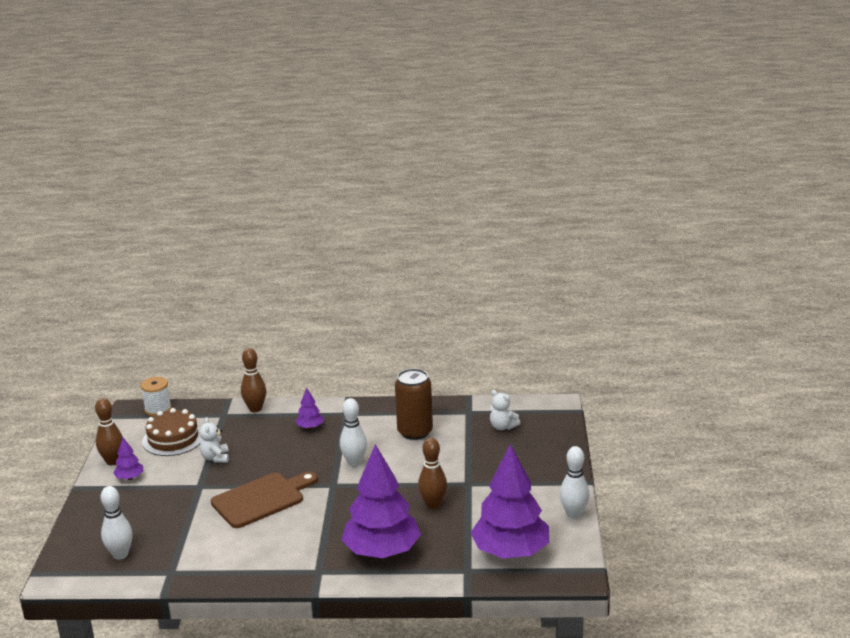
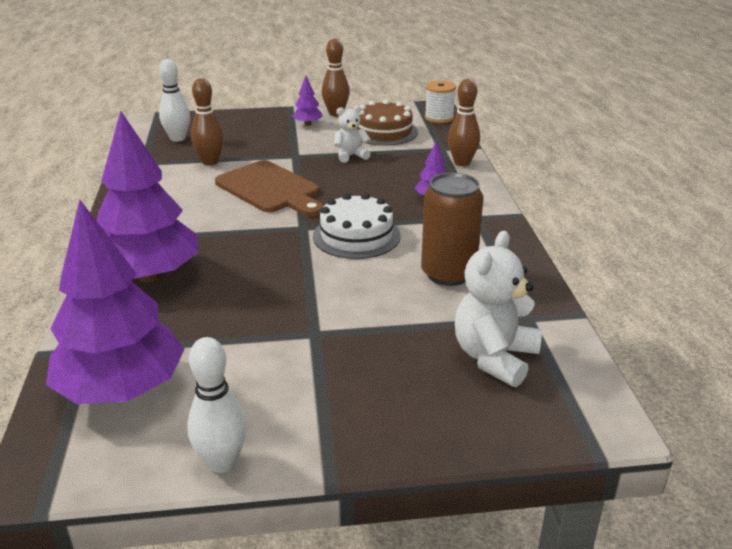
camera: 80 degrees right, 5 degrees up
(354, 462) = (356, 236): white bowling pin -> white cake
(433, 504) = (257, 306): brown bowling pin -> brown bowling pin (210, 162)
(503, 427) = (494, 357): white teddy bear -> white teddy bear, size x1.68

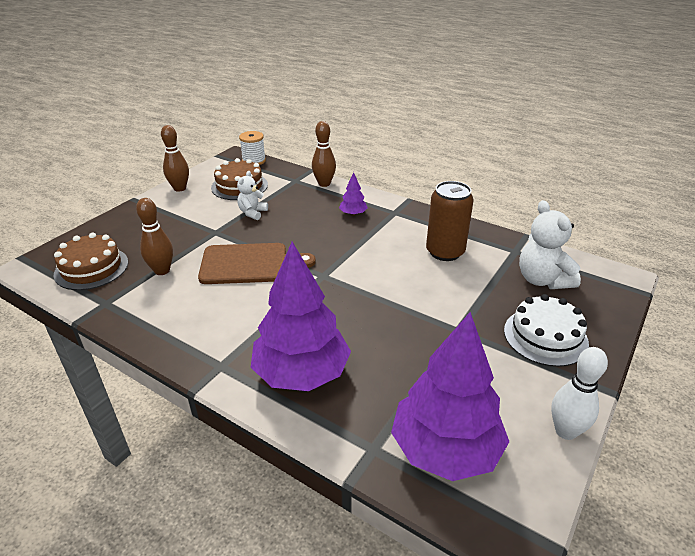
camera: 50 degrees left, 5 degrees up
(177, 138) = (91, 268): white bowling pin -> brown cake
(307, 124) = (175, 205): purple tree -> none
(356, 236) = (362, 261): white cake -> white cake (545, 336)

